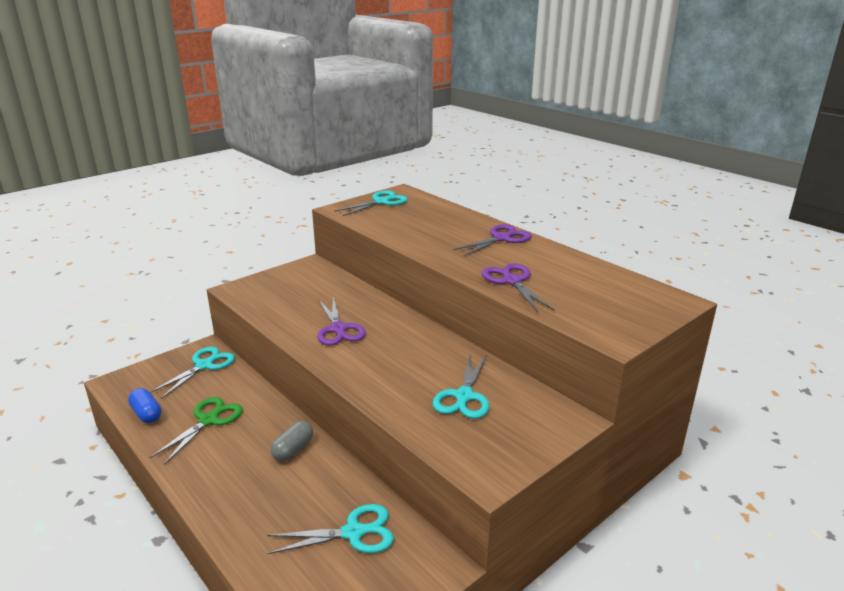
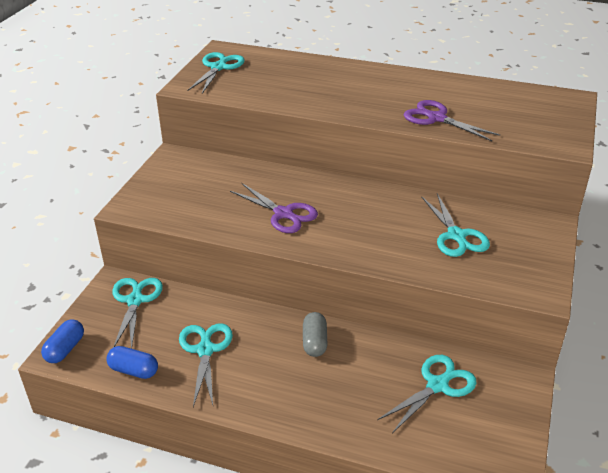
camera: 30 degrees left, 10 degrees up
(124, 381) = (65, 349): none -> blue capsule
(209, 420) = (205, 350): green scissors -> turquoise scissors
(502, 238) = (378, 78): purple scissors -> none

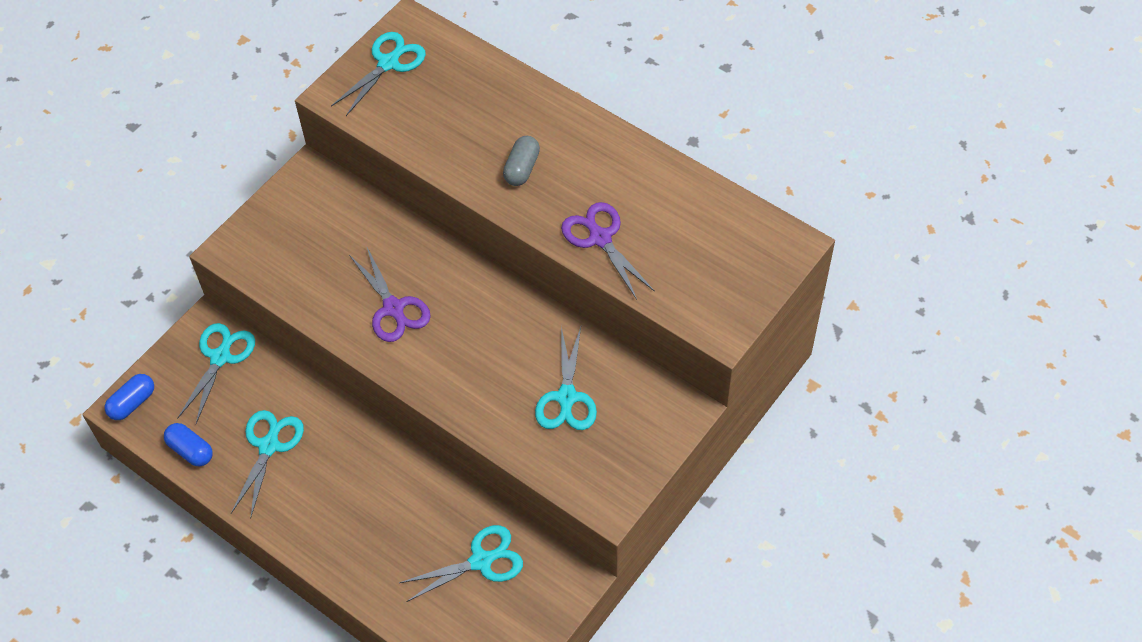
camera: 20 degrees right, 20 degrees up
(315, 342) = (383, 469): grey capsule -> grey capsule (522, 168)

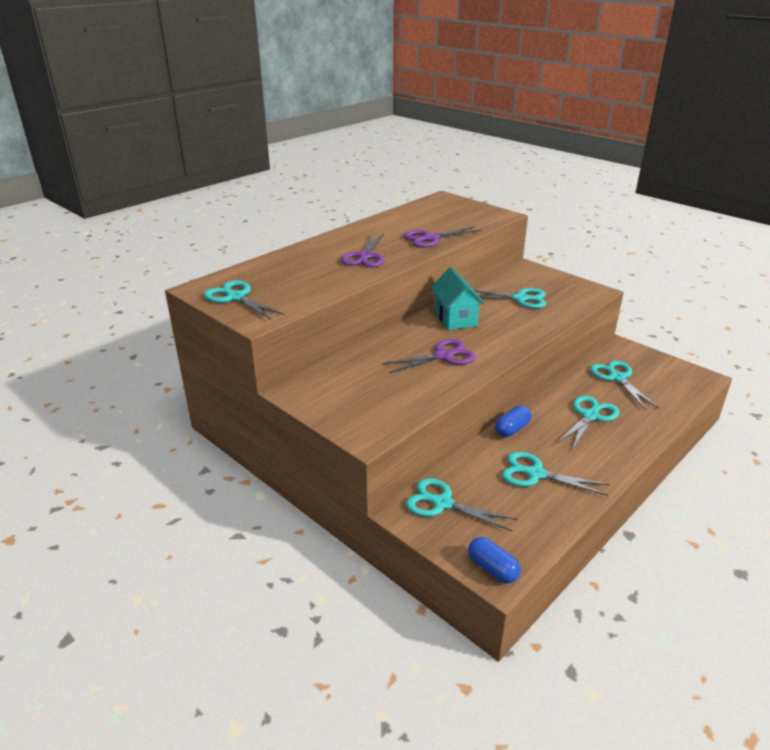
camera: 85 degrees left, 25 degrees down
(190, 450) = (544, 524): blue capsule -> blue capsule (512, 429)
(385, 515) = (590, 416): none -> turquoise scissors
(495, 317) = (455, 318): none -> turquoise house
(522, 168) = (365, 257): grey capsule -> purple scissors

